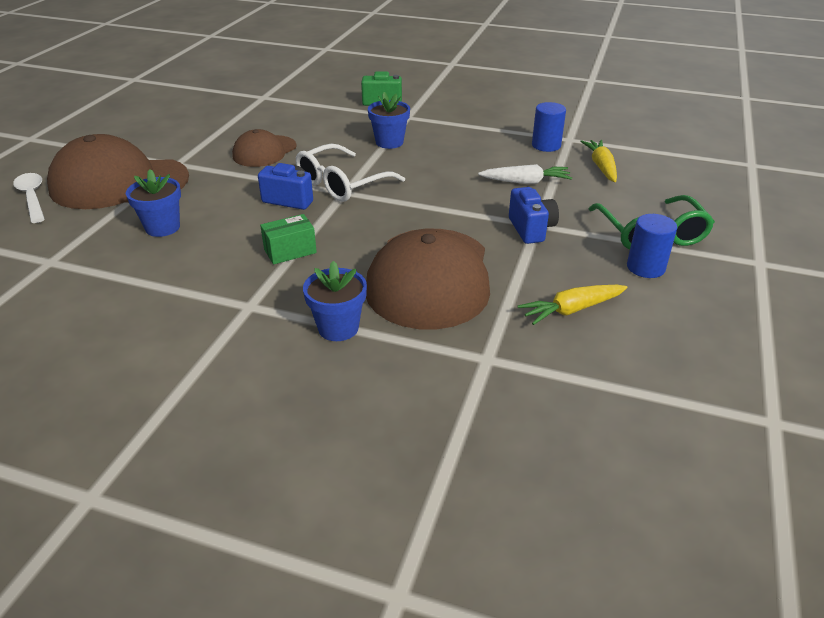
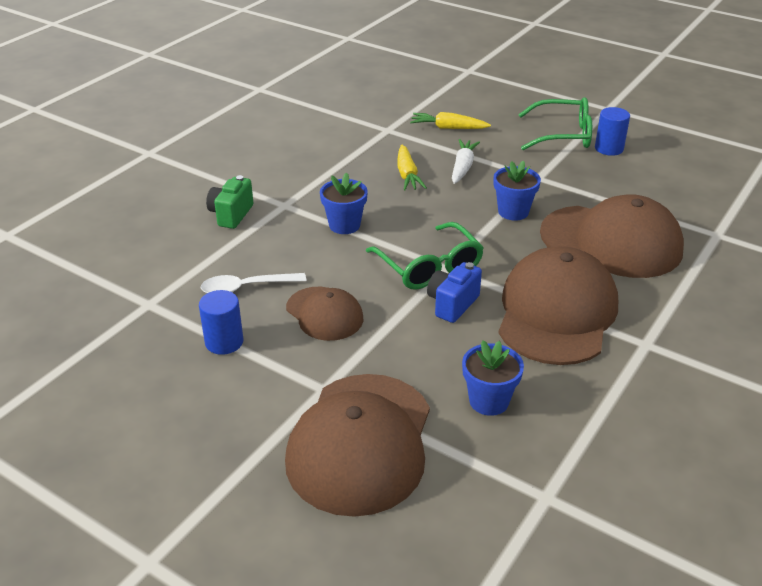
camera: 75 degrees left, 0 degrees up
(32, 197) = (372, 533): white spoon -> white spoon (246, 287)
(290, 251) = (556, 312): green box -> brown cap
(338, 328) = (680, 297): blue flower pot -> blue flower pot (513, 212)
(341, 184) = (429, 267): white glasses -> green glasses
(531, 229) = (545, 181): blue camera -> none
(546, 145) = (395, 143): blue cylinder -> blue cylinder (224, 342)
(571, 310) = (660, 189): yellow carrot -> yellow carrot (407, 175)

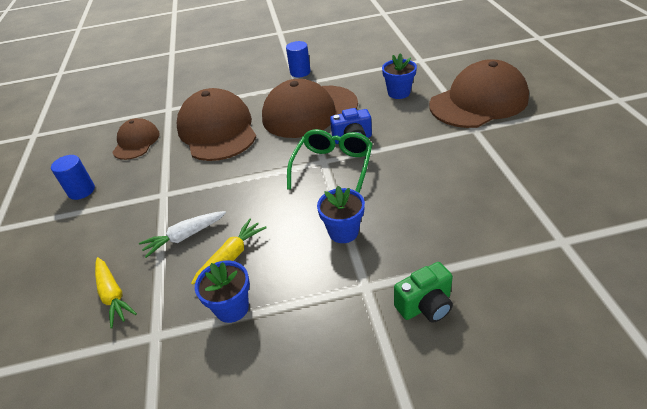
camera: 130 degrees left, 5 degrees up
(224, 342) = (517, 181): blue cylinder -> blue cylinder (300, 72)
(246, 287) = (471, 215): white spoon -> none
(324, 314) = (433, 169): brown cap -> brown cap (136, 142)
(513, 212) = (226, 177): blue flower pot -> blue flower pot (232, 308)
(563, 135) = (73, 223): green glasses -> none

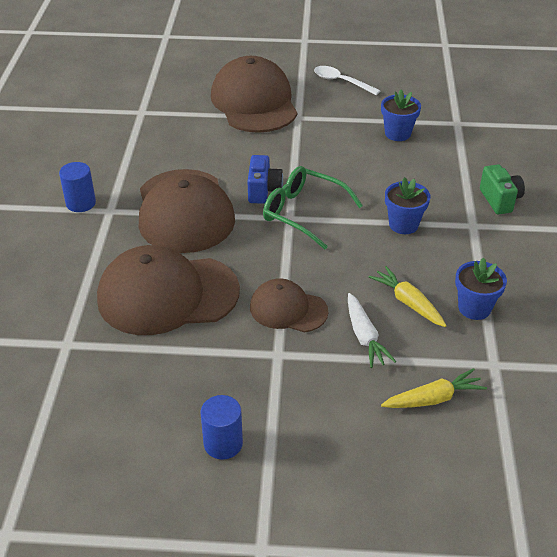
camera: 80 degrees left, 0 degrees up
(136, 142) = (135, 382): brown cap -> brown cap (288, 309)
(399, 93) = (198, 142): blue flower pot -> blue flower pot (397, 133)
(563, 139) = (341, 82): none -> white spoon

